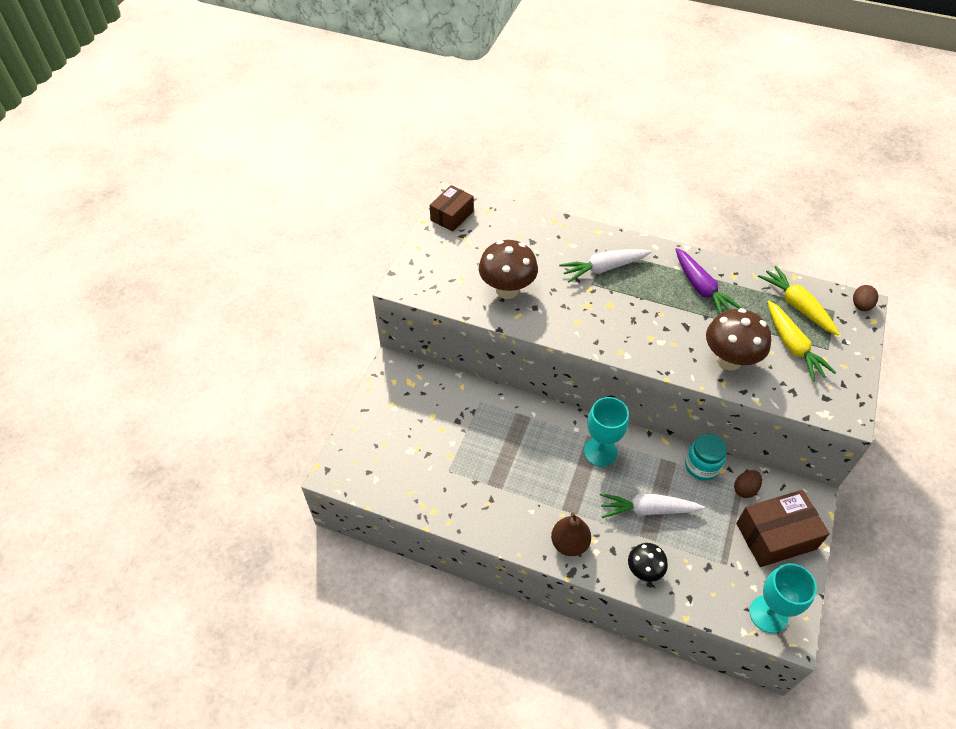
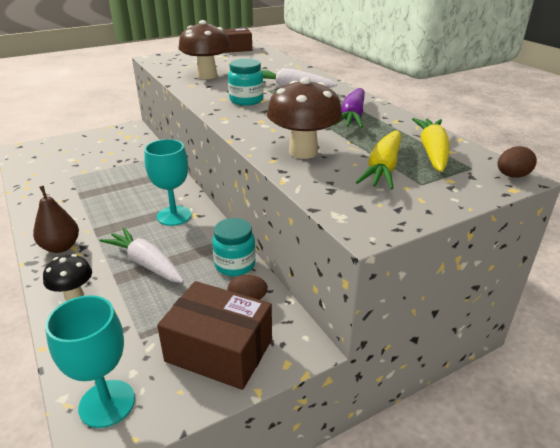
camera: 40 degrees right, 20 degrees down
(599, 313) = (246, 100): none -> turquoise jar

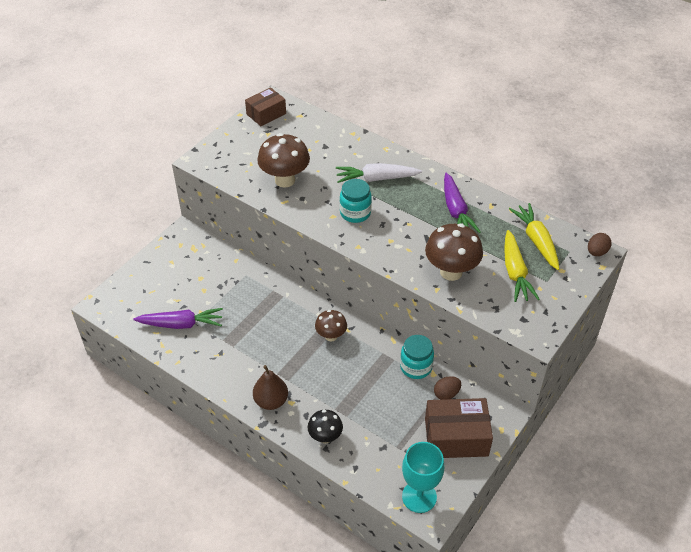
camera: 25 degrees left, 15 degrees up
(59, 174) = (182, 324): none -> purple carrot
(145, 263) = (350, 390): white carrot -> none
(174, 216) = (331, 336): turquoise goblet -> brown mushroom

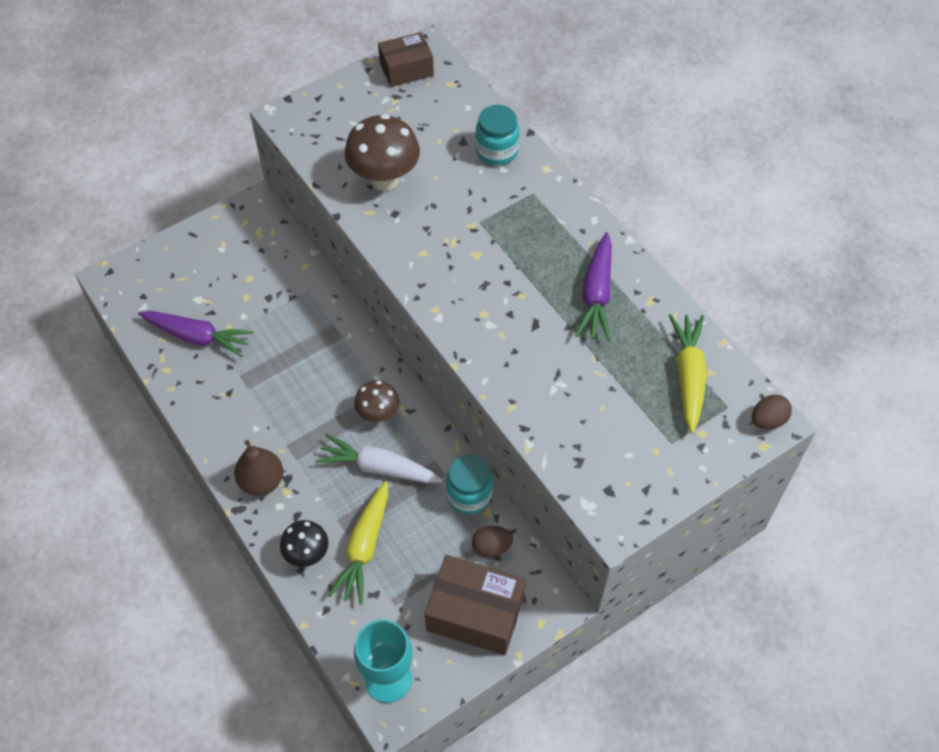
camera: 20 degrees right, 10 degrees up
(355, 213) = (455, 257): turquoise jar -> turquoise jar (496, 151)
(376, 178) = (509, 212): white carrot -> white carrot (378, 467)
(451, 272) = (543, 387): brown mushroom -> none
(515, 273) = (632, 416): yellow carrot -> yellow carrot (364, 548)

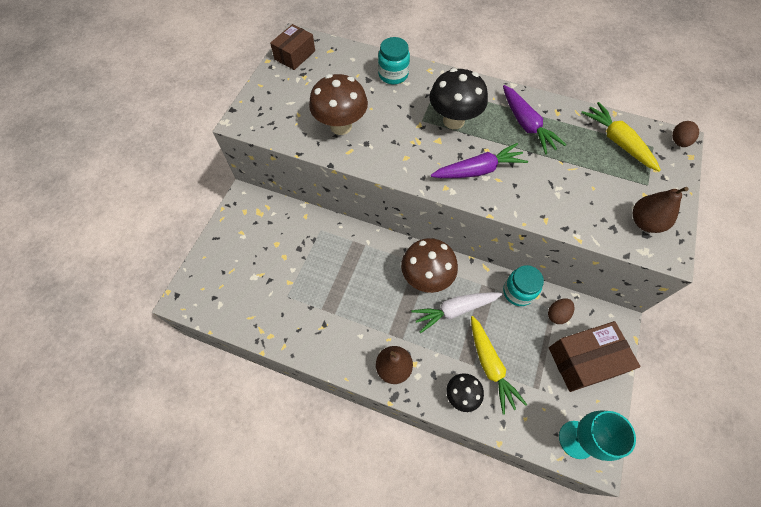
camera: 35 degrees left, 5 degrees up
(198, 337) = (274, 301): purple carrot -> purple carrot (478, 170)
(378, 414) = (426, 278): brown mushroom -> brown mushroom, size x1.67
(515, 242) = (453, 121): none -> black mushroom
(622, 478) = (645, 222): none -> brown pear

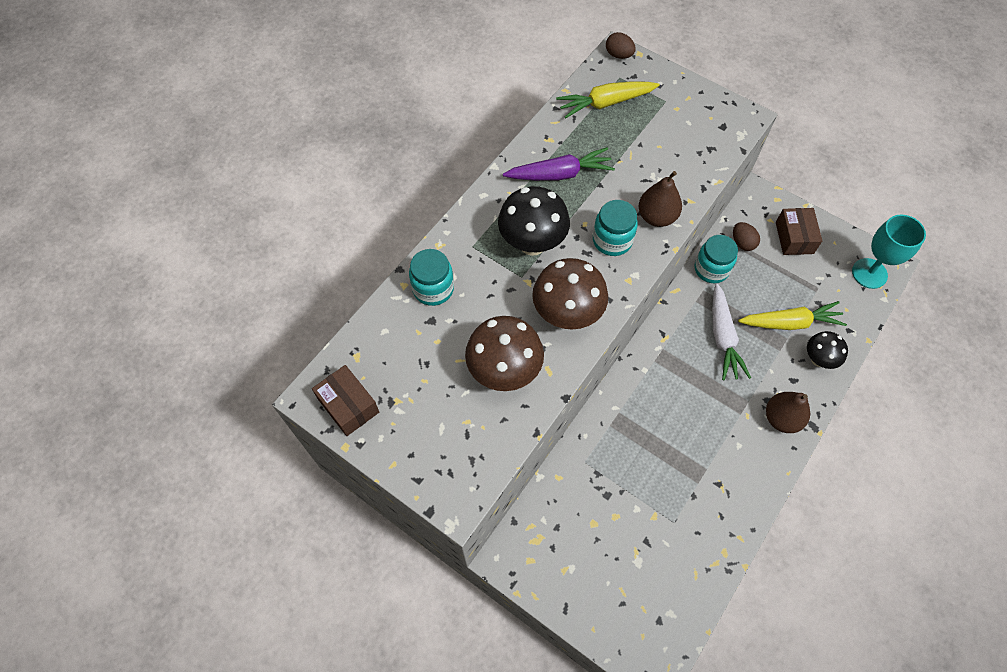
camera: 75 degrees left, 0 degrees up
(426, 278) = (678, 355): brown mushroom -> brown mushroom (567, 315)
(478, 170) = (612, 240): purple carrot -> turquoise jar
(584, 360) = (794, 238): brown box -> brown box, size x0.66
(645, 222) = (709, 121): brown pear -> brown pear (656, 217)

